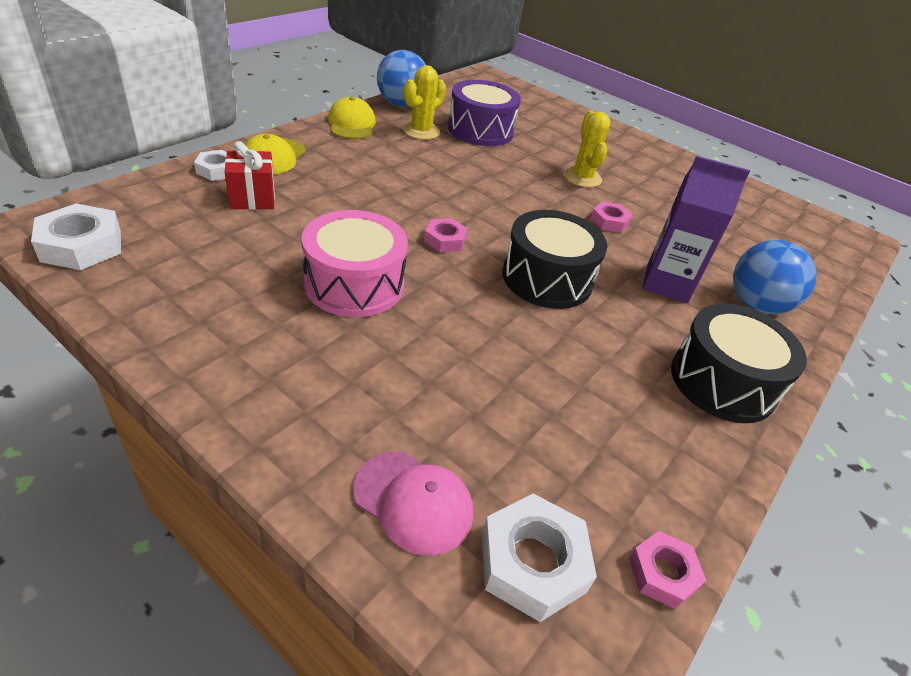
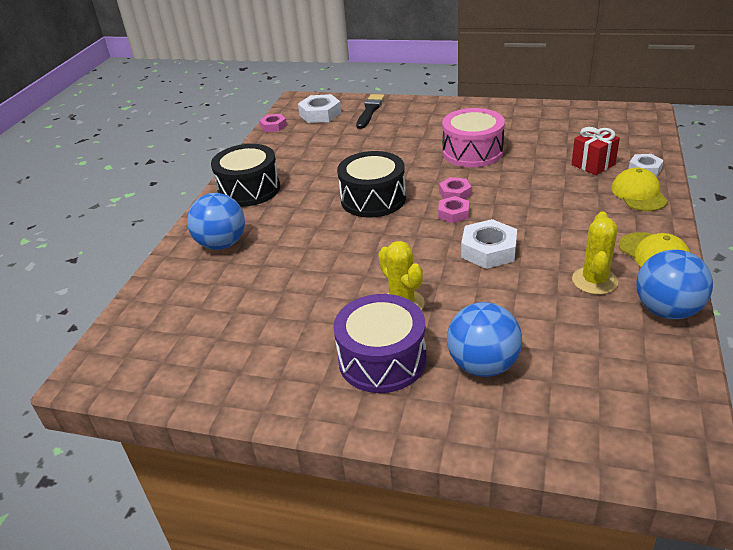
camera: 165 degrees right, 5 degrees down
(81, 245) = (610, 115): white nut -> white nut (489, 250)
(413, 502) = (370, 110): pink cap -> black brush
(480, 130) = (550, 317): purple drum -> purple drum (382, 359)
(550, 131) = (483, 365): none -> blue ball
(609, 221) = (352, 264): pink nut -> pink nut (453, 213)
(666, 283) = (291, 231): purple carton -> none

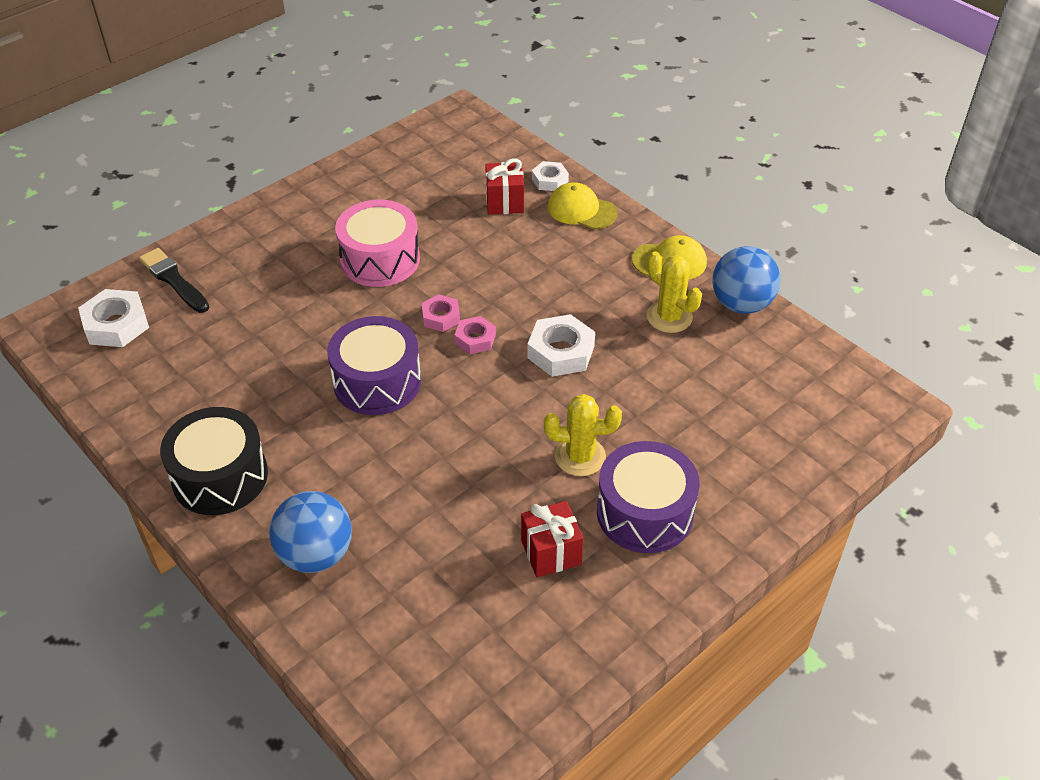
camera: 60 degrees left, 10 degrees up
(273, 126) = (84, 382): pink nut -> none
(303, 332) = (551, 552): none -> red gift
(373, 199) = (377, 382): black drum -> purple drum
(483, 365) = (709, 449): blue ball -> none

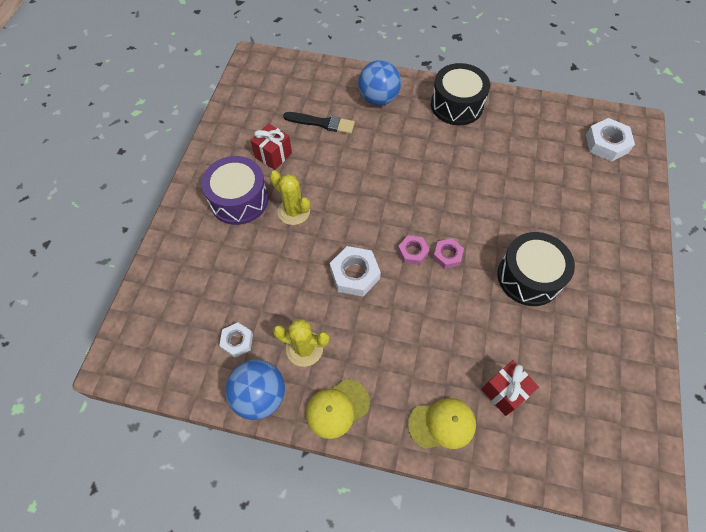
camera: 145 degrees right, 15 degrees up
(173, 280) = (620, 186): black brush -> black brush (322, 123)
(377, 382) = (439, 192): purple drum -> none
(380, 259) = (529, 277): pink drum -> black drum
(549, 180) = (495, 446): white nut -> white nut (237, 341)
(580, 456) = (294, 211): yellow cactus -> yellow cactus turned 75 degrees clockwise

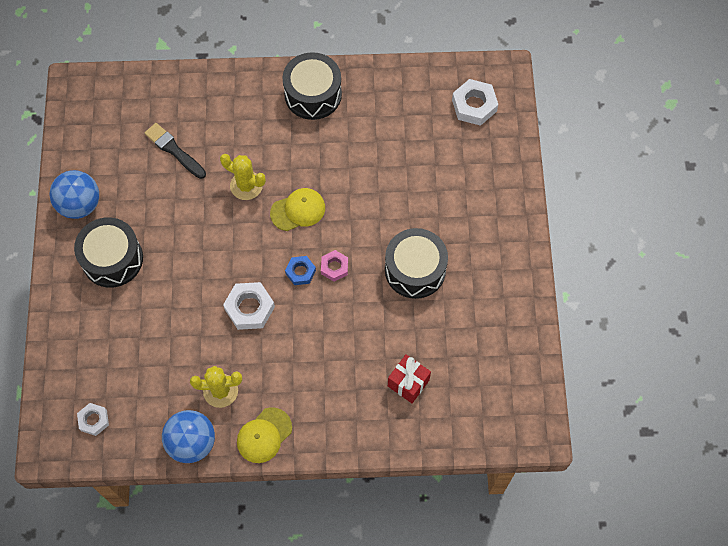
camera: 15 degrees left, 5 degrees up
(237, 341) = (156, 400): white nut -> white nut (94, 420)
(239, 200) = (112, 259): purple drum -> black drum
(273, 155) = (133, 200): red gift -> none
(294, 211) = (172, 258): yellow cactus -> yellow cactus (246, 185)
(322, 123) = (174, 150): black brush -> black brush turned 135 degrees counterclockwise
(378, 99) = (227, 106): blue ball -> blue ball (80, 205)
(413, 252) = (300, 272): pink nut -> blue nut
(442, 424) = (359, 424): yellow cap -> yellow cap (298, 210)

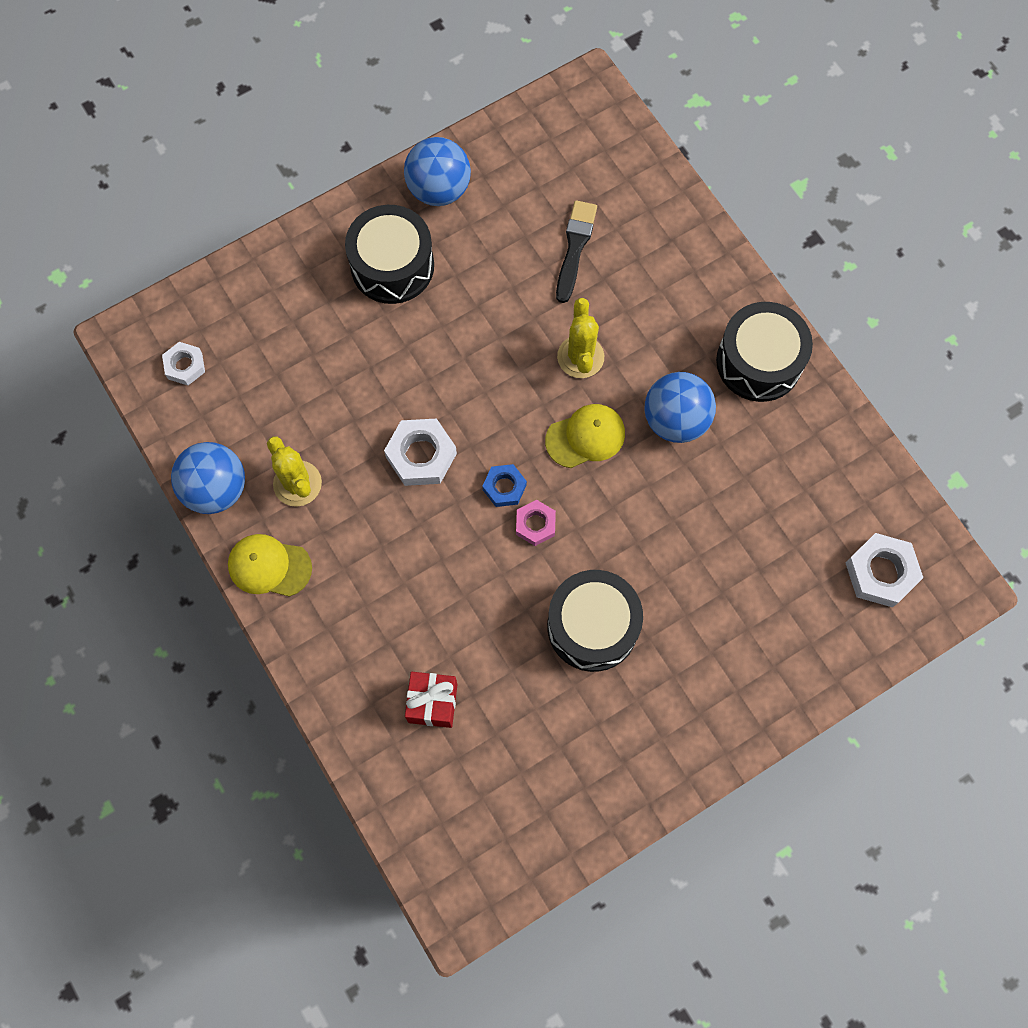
camera: 60 degrees right, 5 degrees up
(298, 210) = (585, 437): yellow cap -> yellow cap turned 60 degrees counterclockwise
(319, 157) = (675, 420): none -> blue ball

